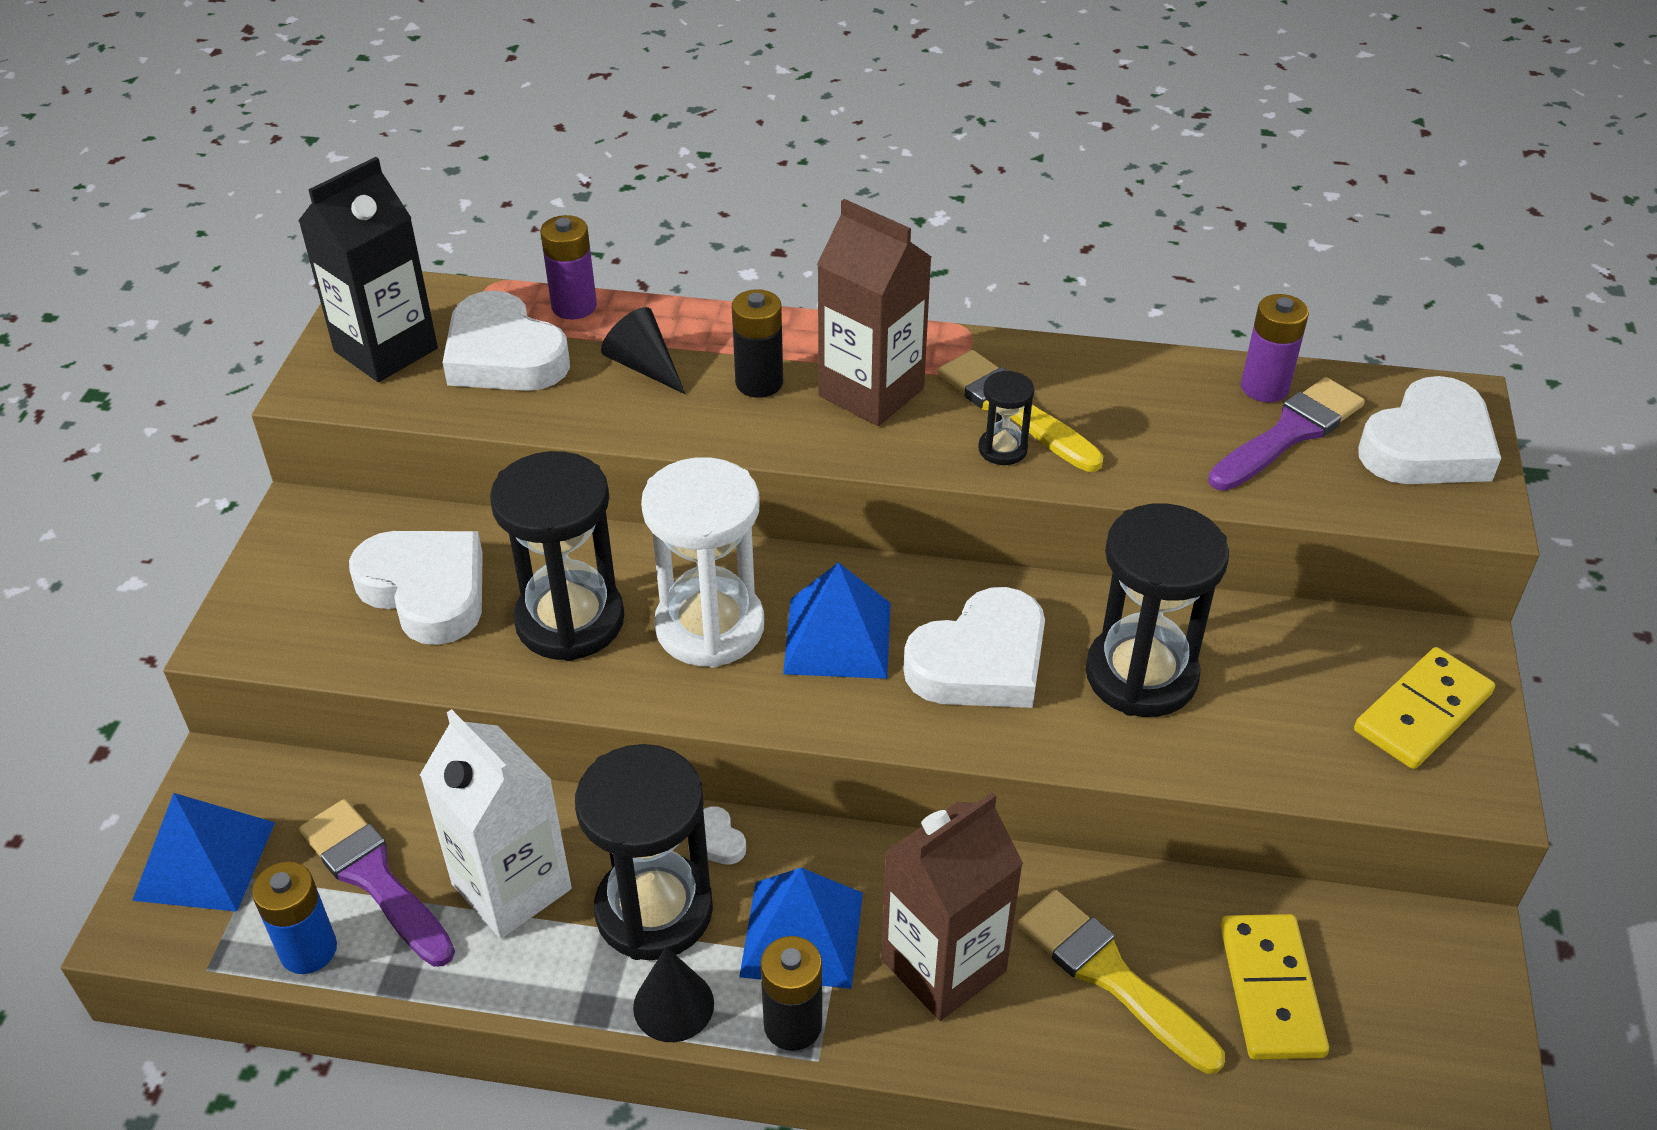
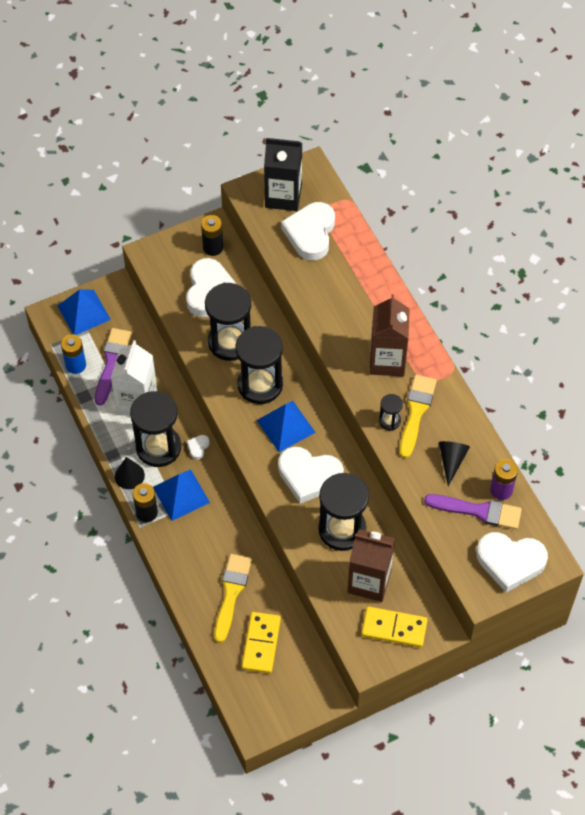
camera: 55 degrees right, 15 degrees up
(574, 306) = (356, 235): purple battery -> none
(644, 366) = (341, 280): black cone -> black cone (451, 461)
(710, 627) = (260, 385): white hourglass -> black hourglass
(759, 383) = (362, 322): black battery -> black battery (213, 247)
(943, 965) = (199, 542): brown carton -> brown carton (369, 581)
(1271, 990) = (261, 643): yellow domino -> yellow domino turned 45 degrees counterclockwise

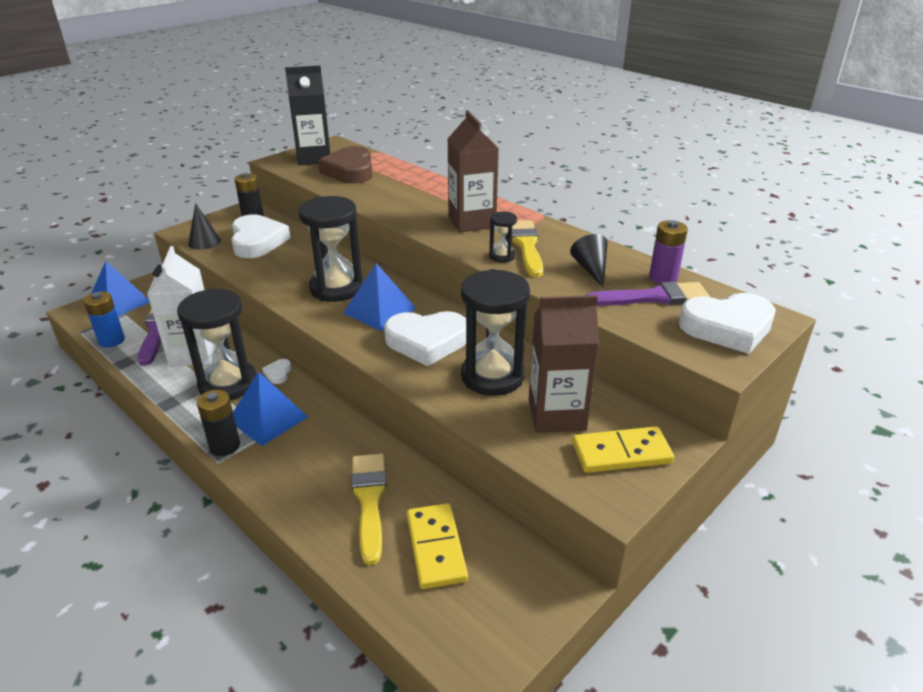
camera: 20 degrees left, 25 degrees down
(129, 475) = (194, 416): black cone -> black cone (204, 242)
(230, 342) = (291, 267): black hourglass -> none
(310, 233) = (350, 171): white heart -> brown heart

